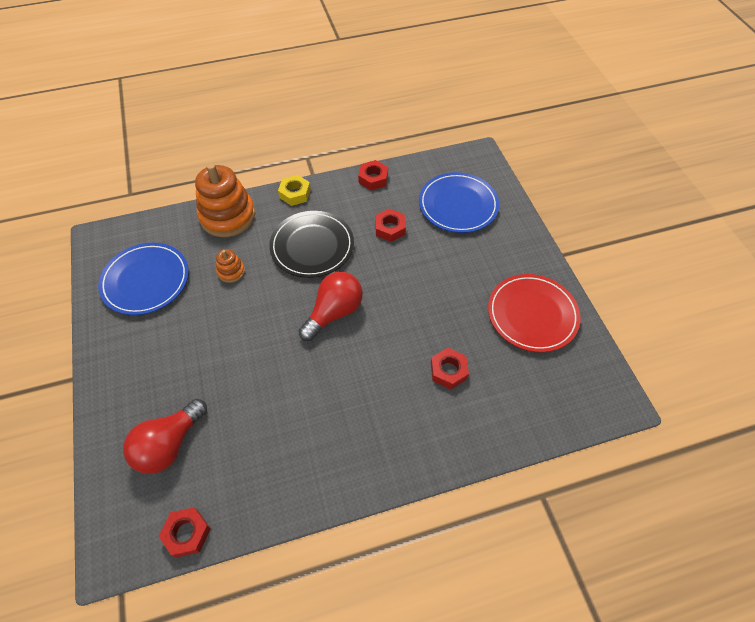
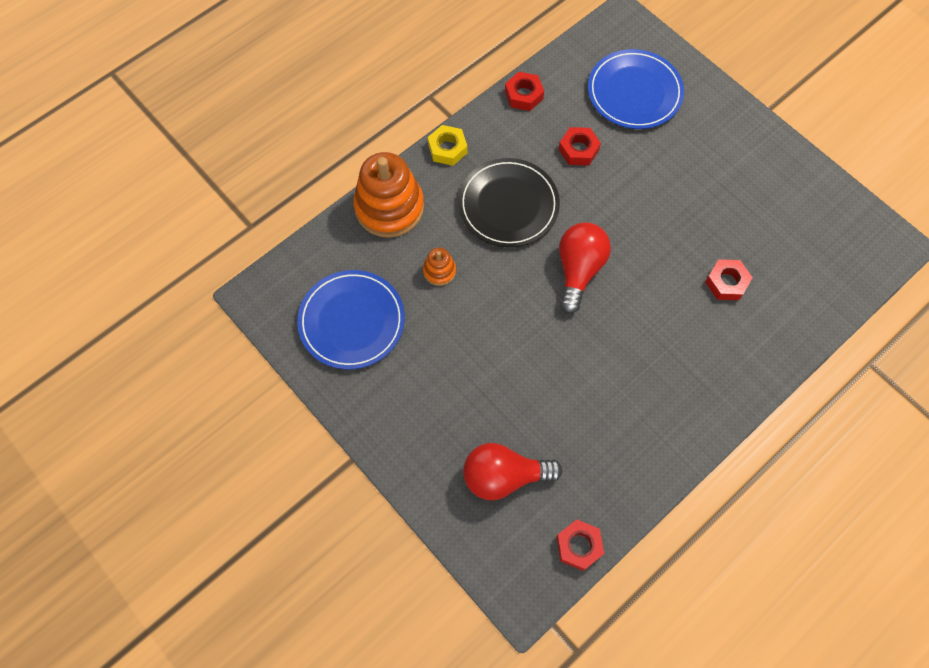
camera: 25 degrees left, 10 degrees up
(169, 444) = (504, 476): red light bulb -> red light bulb turned 75 degrees clockwise
(532, 314) = (774, 189): red plate -> none

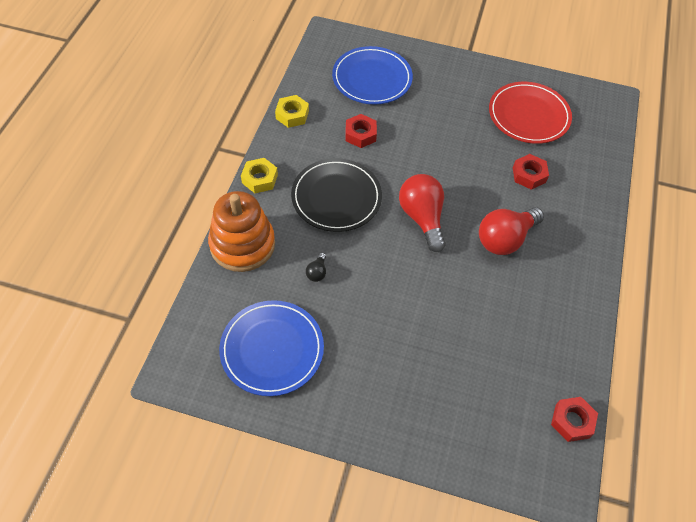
camera: 35 degrees left, 10 degrees down
(439, 271) = (317, 272): orange stacking toy -> black light bulb
(504, 476) = (479, 402): red light bulb -> red light bulb (505, 239)
(523, 95) = (292, 115): red nut -> yellow nut
(778, 216) = (528, 115): none -> red plate

